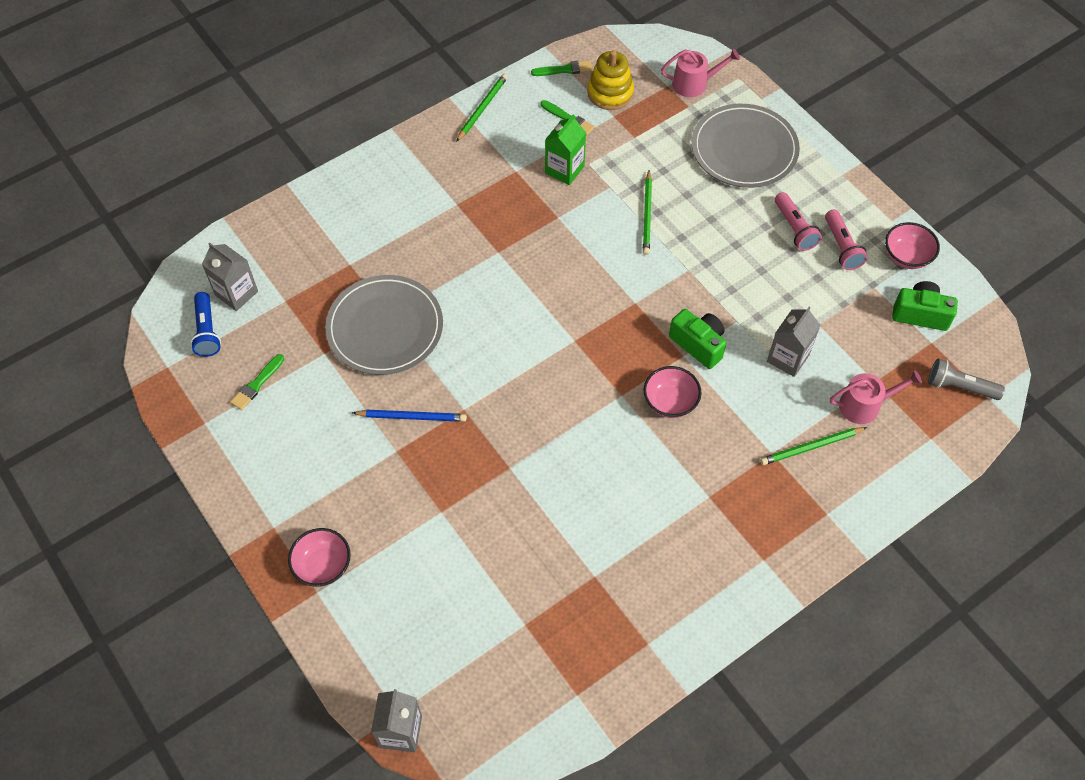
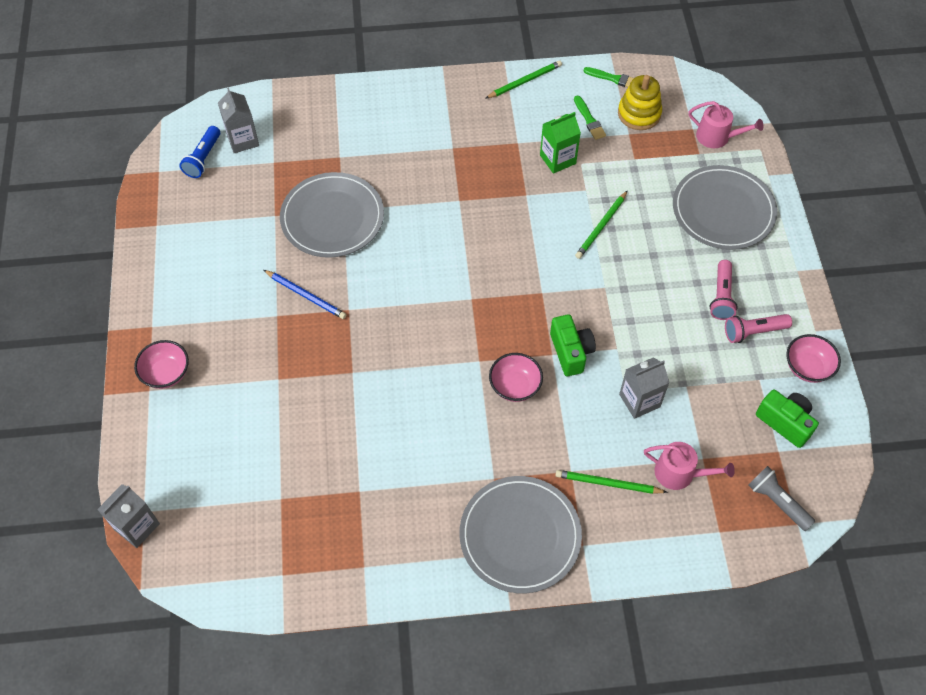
camera: 30 degrees right, 0 degrees up
(257, 384) = (211, 215): green brush -> none
(767, 536) = (520, 535): none -> grey plate
(842, 247) = (753, 332): pink flashlight -> pink flashlight turned 60 degrees clockwise

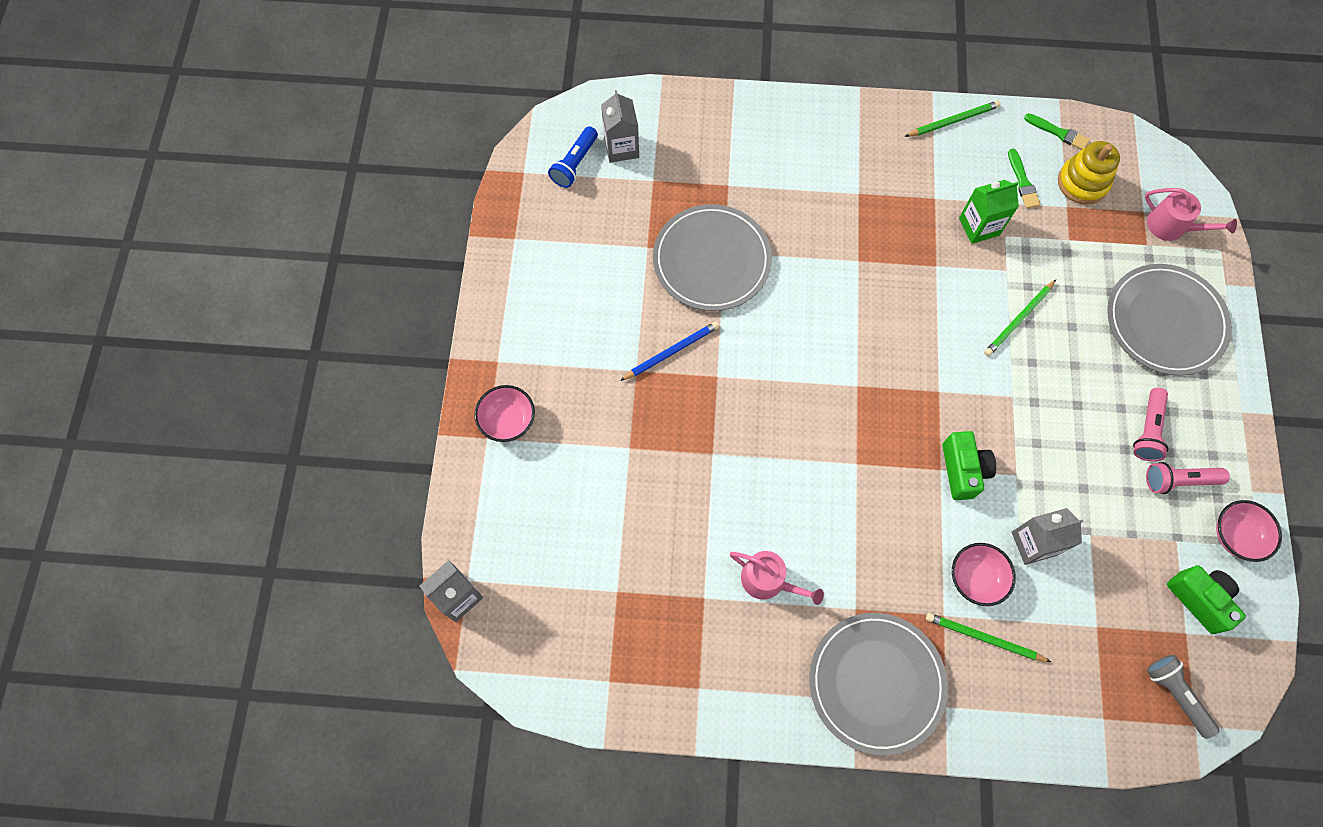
camera: 10 degrees right, 10 degrees up
(306, 295) = (671, 352): blue pencil -> blue pencil turned 75 degrees counterclockwise
(515, 386) = (893, 501): pink bowl -> pink bowl (976, 578)
(680, 473) = (1068, 640): pink watering can -> pink watering can (768, 581)

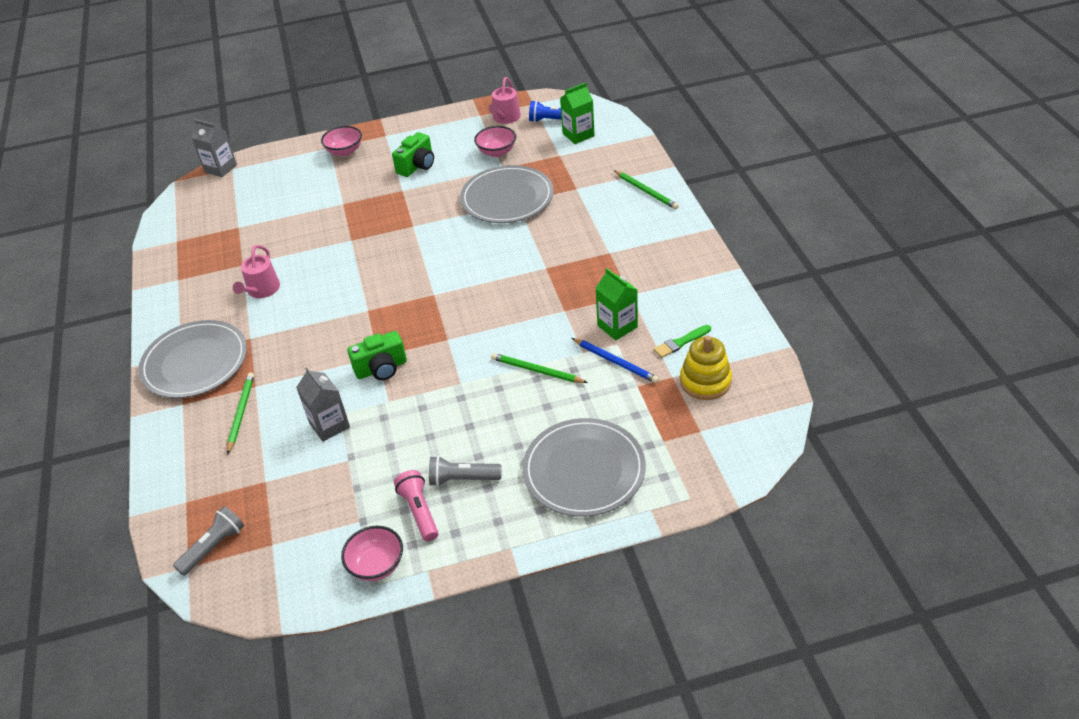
camera: 75 degrees right, 25 degrees down
(621, 147) = (578, 135): grey carton -> green carton
(671, 352) = (423, 201): blue pencil -> blue pencil (615, 362)
(953, 121) = (717, 286): green pencil -> green pencil (646, 191)
(976, 578) = (290, 397): pink bowl -> pink bowl (496, 152)
(1058, 133) = (750, 354): green brush -> none
(1147, 430) = (462, 479): pink flashlight -> grey flashlight
(1171, 226) = (694, 455): pink watering can -> pink watering can (505, 118)
(1199, 599) = (306, 548): green camera -> green camera (417, 166)

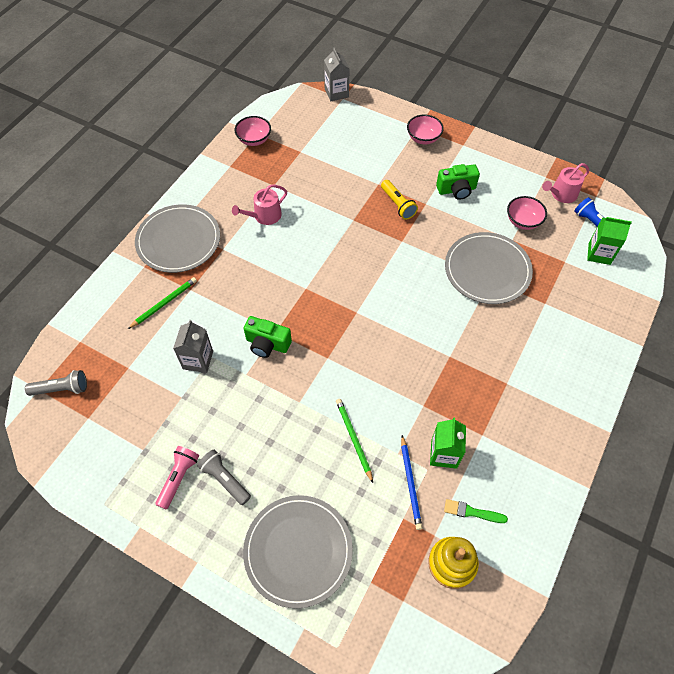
camera: 40 degrees right, 15 degrees up
(376, 565) = (120, 492): pink bowl -> pink bowl (254, 140)
(379, 206) = (398, 205): none -> yellow flashlight
(646, 191) = (594, 351): green pencil -> none

